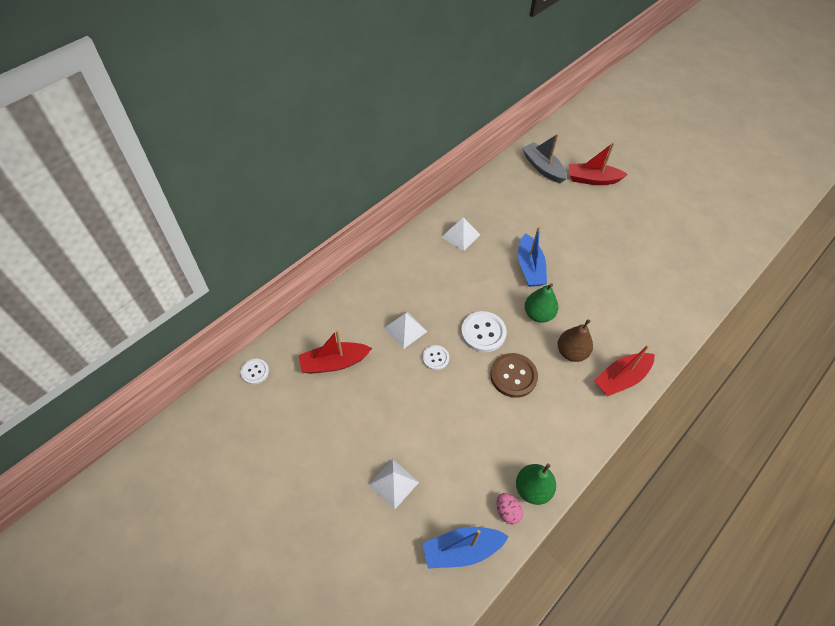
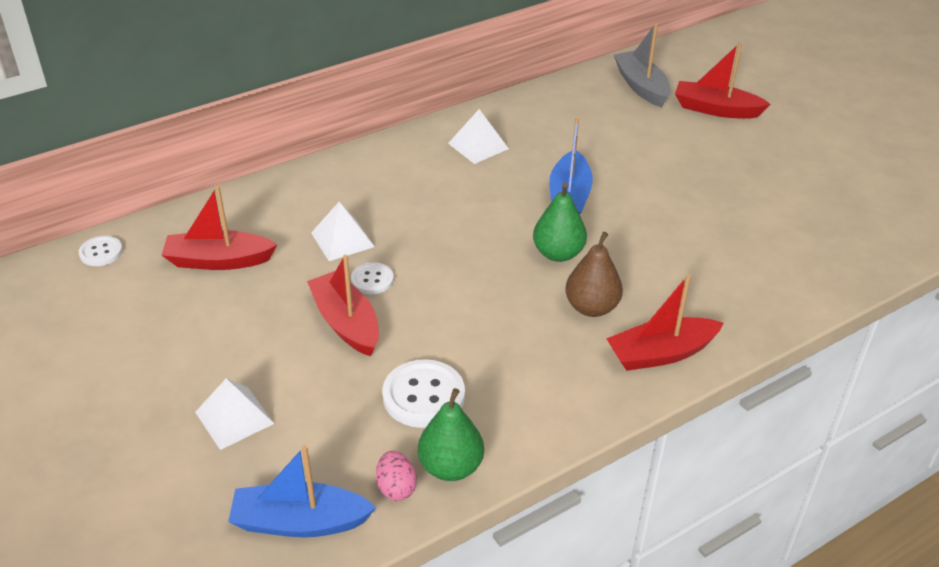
camera: 15 degrees right, 15 degrees down
(432, 396) = (346, 323): none -> red boat
(483, 332) = (460, 261): white button -> white button (423, 396)
(513, 376) = (484, 321): brown button -> none

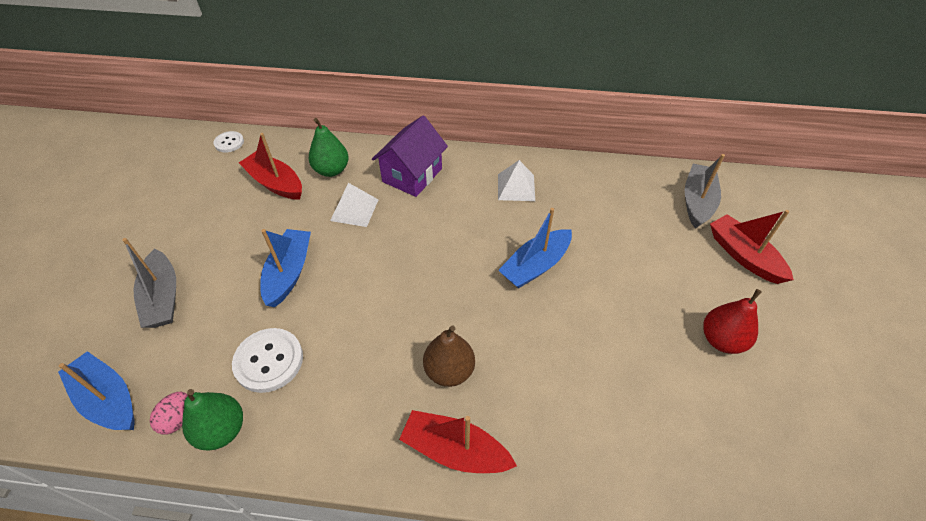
camera: 40 degrees right, 10 degrees up
(234, 417) = (163, 297): white pyramid -> grey boat
(346, 323) = (289, 273): red boat -> blue boat
(363, 183) = (412, 175): none -> purple house
(372, 280) = (338, 250): white button -> none
(558, 253) = (475, 308): green pear -> green pear (331, 170)
(761, 174) = (721, 340): none -> red pear

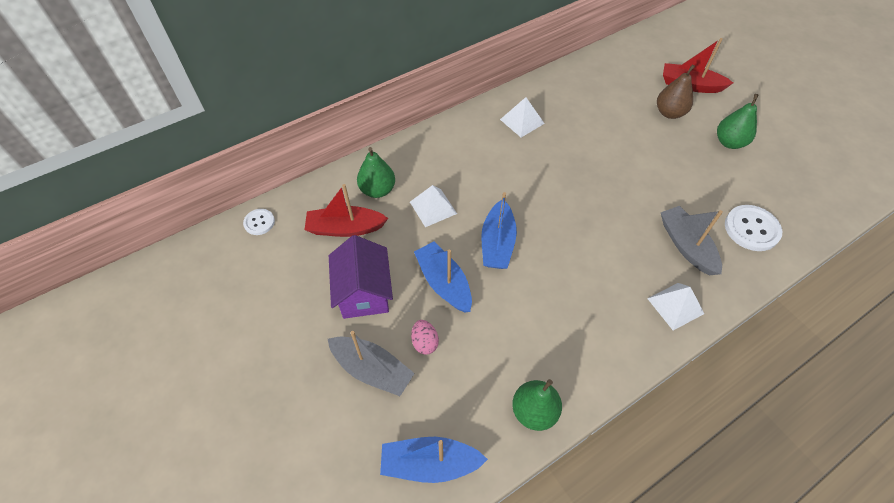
camera: 40 degrees left, 5 degrees up
(177, 419) = (496, 431): pink egg -> pink egg (425, 342)
(269, 361) = (507, 347): white button -> white button (751, 229)
(412, 175) = (442, 156): purple house -> purple house (364, 292)
(449, 371) = (620, 265): brown pear -> brown pear (669, 113)
(455, 450) = (675, 306): red boat -> white pyramid
(535, 266) = (593, 166): blue boat -> blue boat (497, 243)
(697, 202) = (634, 66): grey boat -> grey boat (686, 246)
(721, 340) = (729, 142): red pear -> green pear

